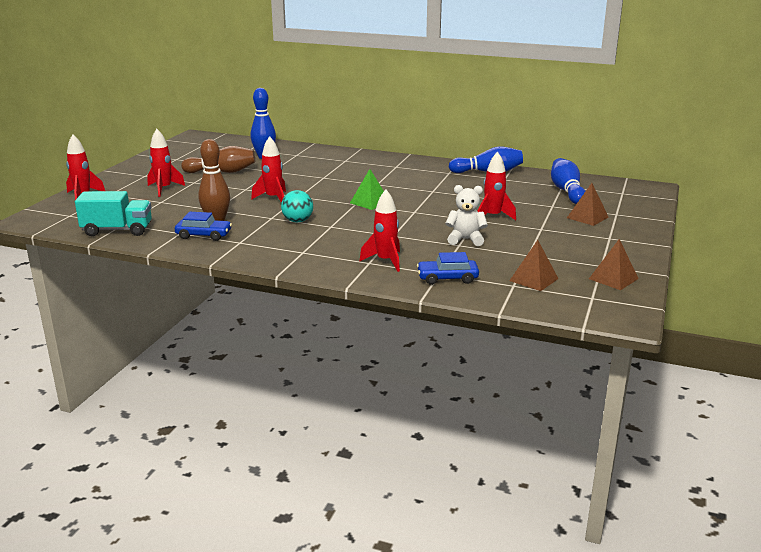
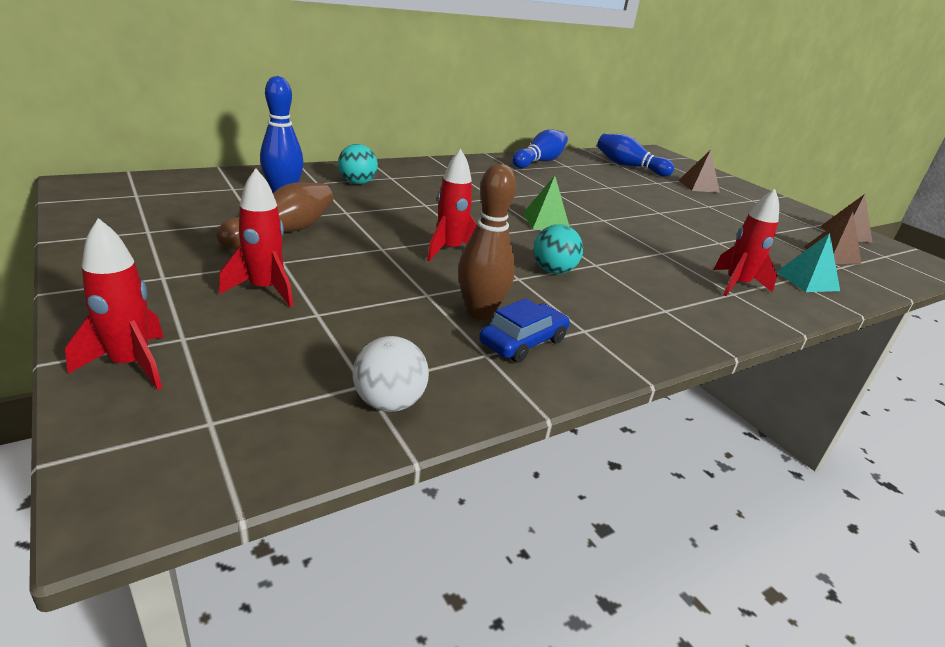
camera: 55 degrees left, 5 degrees up
(117, 230) = (389, 403): turquoise truck -> white ball
(317, 159) = (357, 183): none -> turquoise ball
(447, 278) = (807, 281): blue car -> turquoise pyramid
(465, 239) = (707, 235): white teddy bear -> none
(493, 217) = (658, 205): red rocket -> none

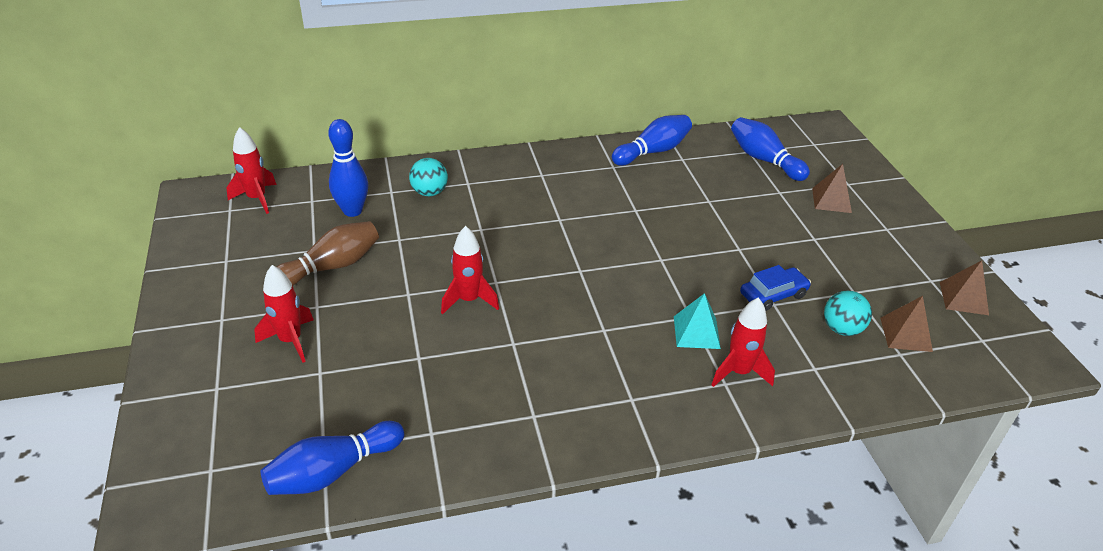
camera: 20 degrees right, 10 degrees up
(131, 365) = (177, 410): red rocket -> red rocket (257, 199)
(389, 403) = (333, 471): white ball -> blue bowling pin
(480, 313) = (453, 384): brown bowling pin -> none
(523, 342) = (470, 423): blue car -> blue car (773, 295)
(545, 221) = (593, 260): green pyramid -> none
(553, 271) = (553, 336): turquoise ball -> turquoise ball (842, 329)
(807, 281) = (831, 373): turquoise pyramid -> turquoise pyramid (696, 332)

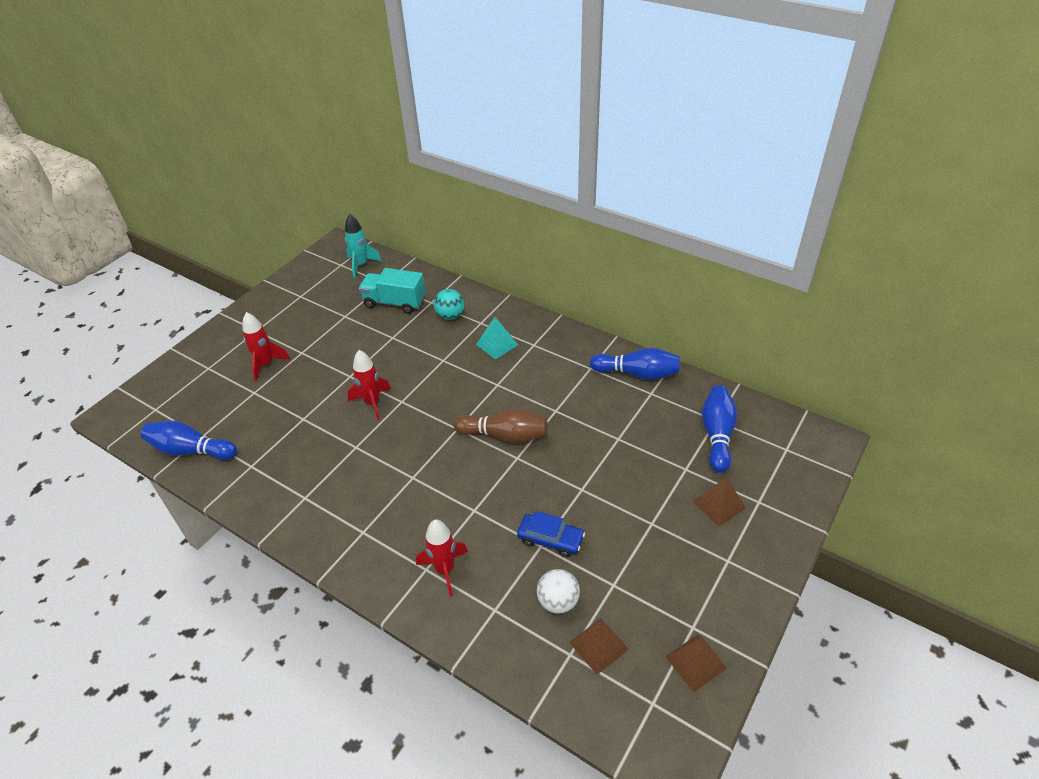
camera: 50 degrees right, 5 degrees up
(257, 199) = (361, 265): red rocket -> turquoise rocket
(331, 267) = (338, 332): brown bowling pin -> brown bowling pin (504, 435)
(352, 211) = (394, 302): blue bowling pin -> turquoise truck
(696, 332) = (461, 523): turquoise pyramid -> turquoise pyramid (497, 344)
(842, 329) = (558, 601): turquoise ball -> white ball

